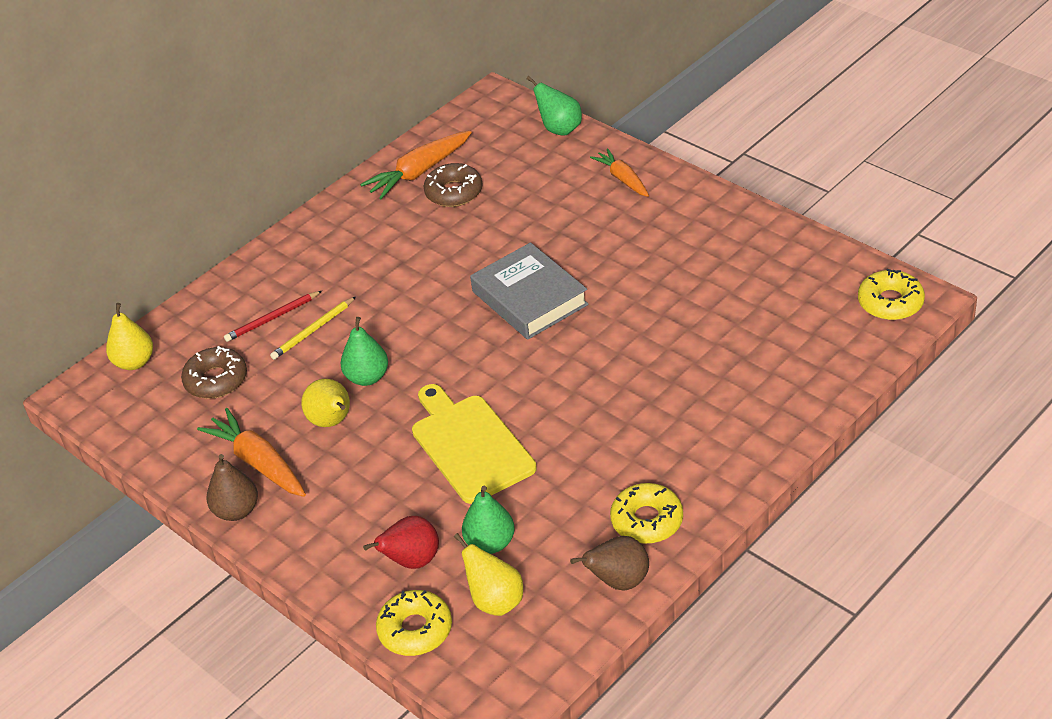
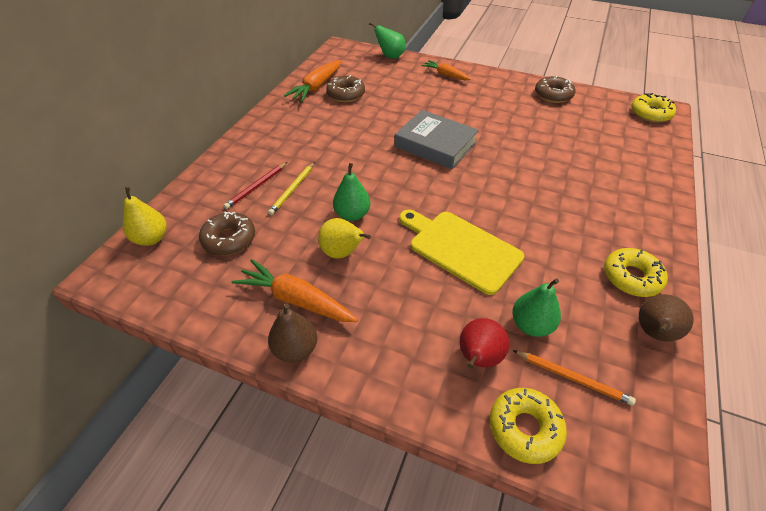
camera: 25 degrees left, 5 degrees up
(495, 601) = (572, 378): yellow pear -> orange pencil
(764, 243) = (553, 95): none -> brown donut

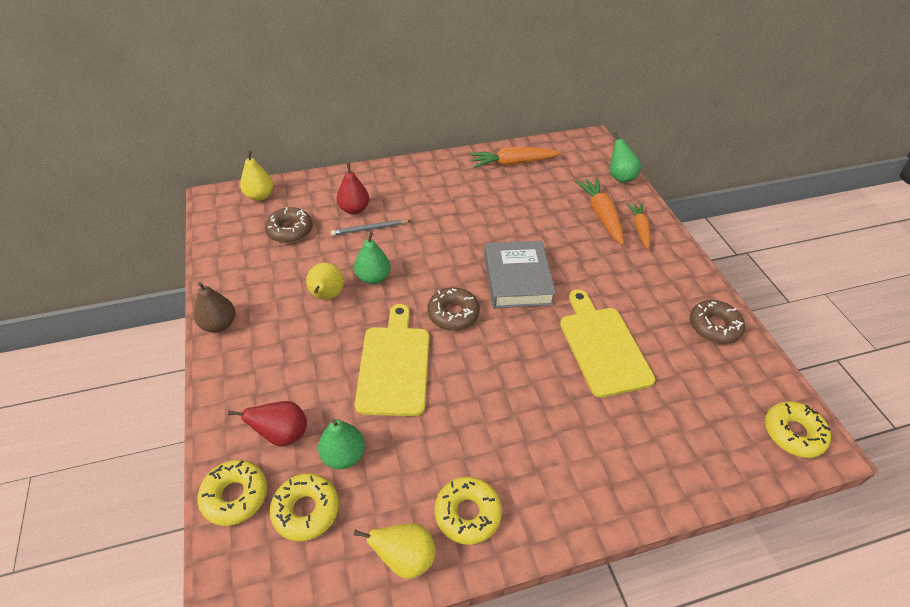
camera: 50 degrees right, 0 degrees up
(256, 187) = (354, 209): red pencil -> red pear
(293, 189) = (369, 229): yellow pencil -> grey pencil
(296, 299) = (261, 298): orange carrot -> orange carrot (601, 215)
(346, 94) = (523, 185): brown donut -> brown donut (453, 314)
(532, 142) = (603, 346): none -> yellow cutting board
(572, 378) = (306, 510): orange pencil -> yellow donut
(653, 333) = (405, 558): brown pear -> yellow pear

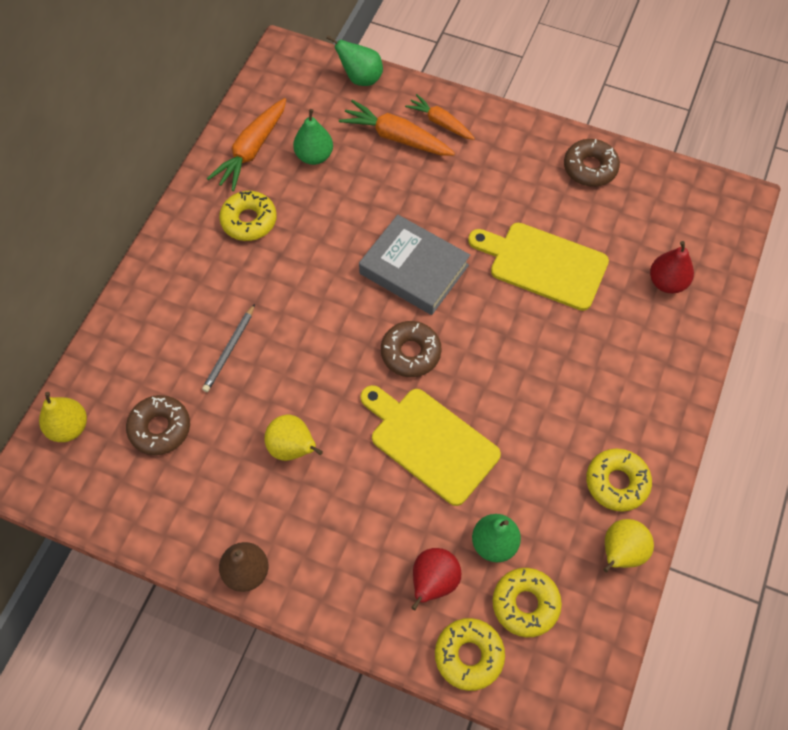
camera: 50 degrees left, 15 degrees up
(354, 209) = (184, 345): red pear -> red pear (667, 282)
(373, 277) = (304, 391): green pear -> green pear (314, 156)
(793, 433) = (717, 208): yellow donut -> yellow donut (249, 220)

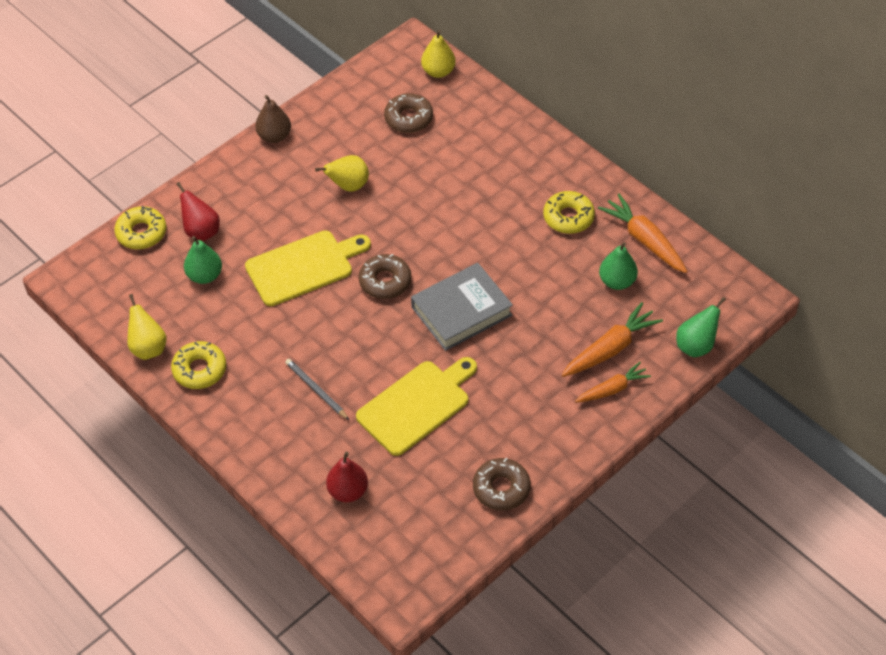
camera: 115 degrees right, 10 degrees down
(229, 350) = (451, 173): grey pencil -> grey pencil (316, 390)
(525, 604) = (152, 277): yellow donut -> none

